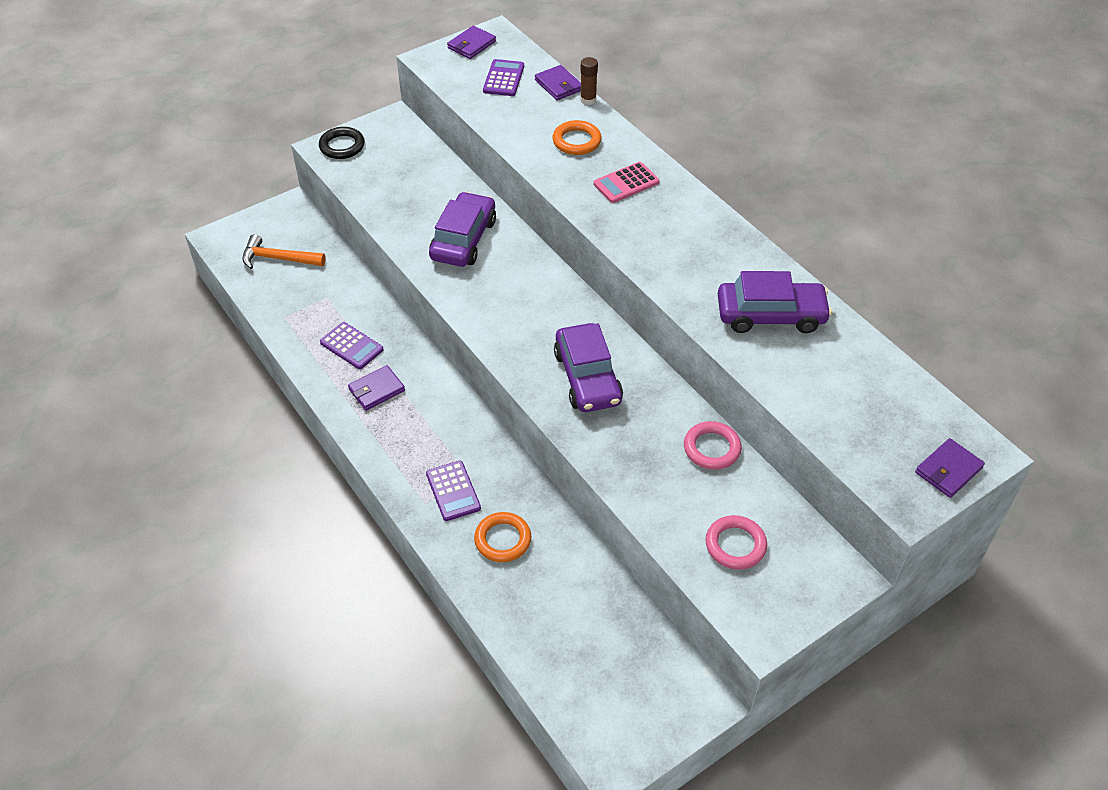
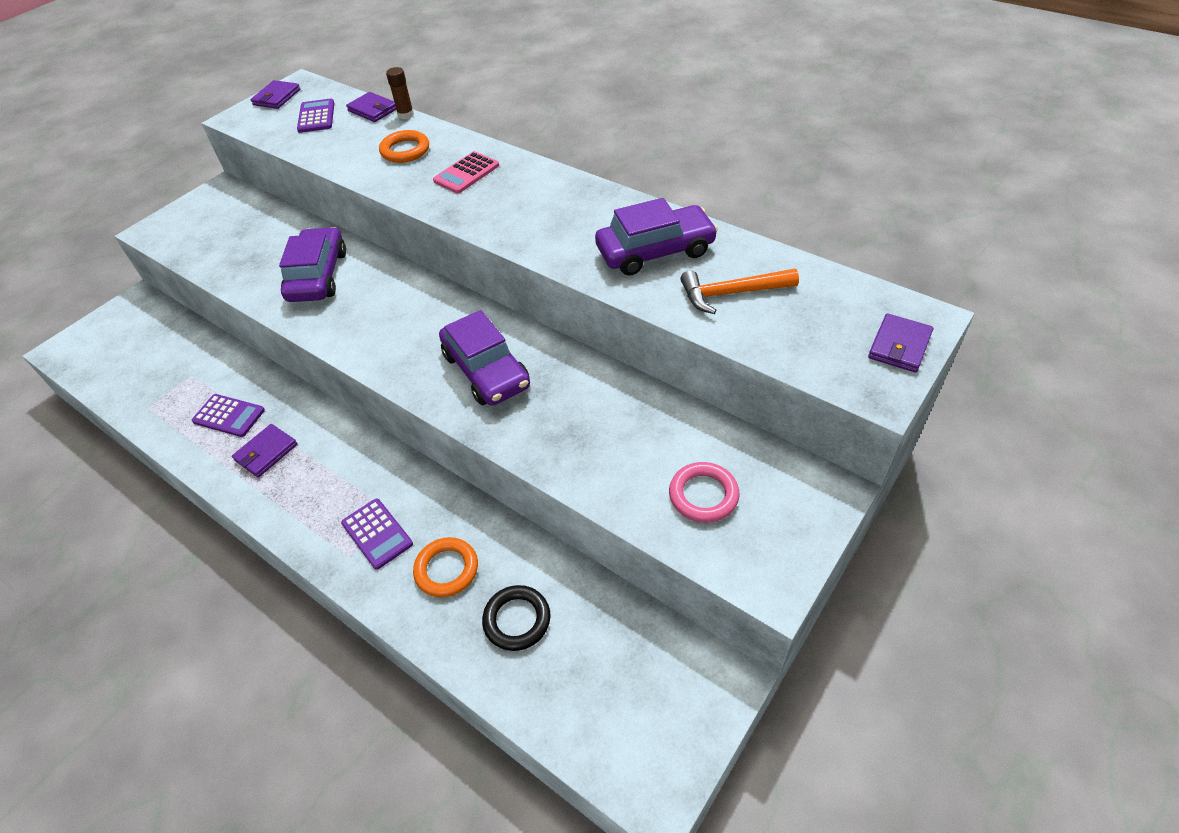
camera: 15 degrees left, 0 degrees up
(278, 259) = (131, 352): orange hammer -> orange hammer (731, 293)
(342, 146) = (170, 224): black ring -> black ring (517, 620)
(712, 448) = (639, 403): pink ring -> none

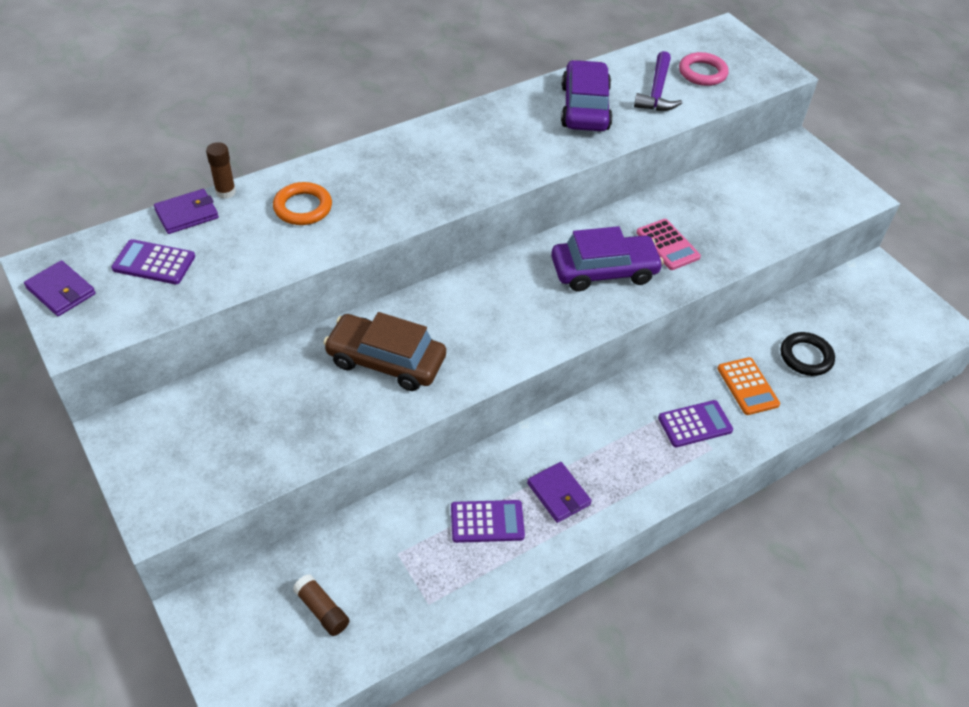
camera: 75 degrees left, 0 degrees up
(139, 355) = (322, 610): none -> brown glue stick
(229, 416) = (487, 522): purple calculator -> purple calculator turned 45 degrees clockwise
(318, 275) = (386, 361): purple car -> brown car
(446, 569) = (747, 386): orange ring -> orange calculator
(466, 173) = (385, 176): pink calculator -> pink calculator (667, 245)
(703, 495) = (783, 199): pink ring -> pink ring (702, 73)
(731, 293) = (657, 91): orange hammer -> purple hammer
(899, 346) = (745, 49): purple wallet -> none

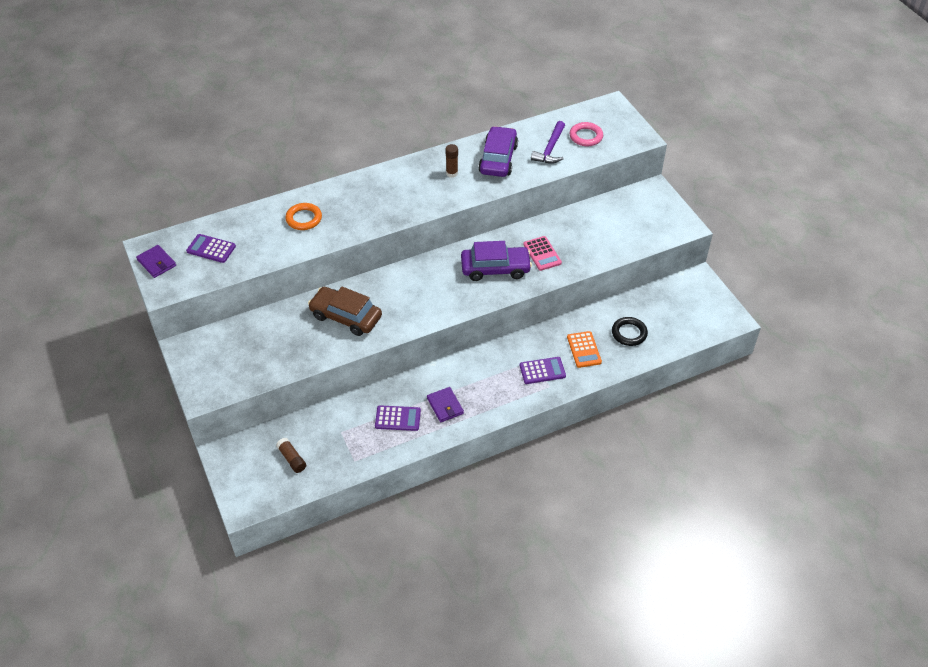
camera: 10 degrees right, 0 degrees up
(187, 214) = (233, 219): purple wallet -> none
(225, 192) = (258, 206): brown glue stick -> brown glue stick (452, 173)

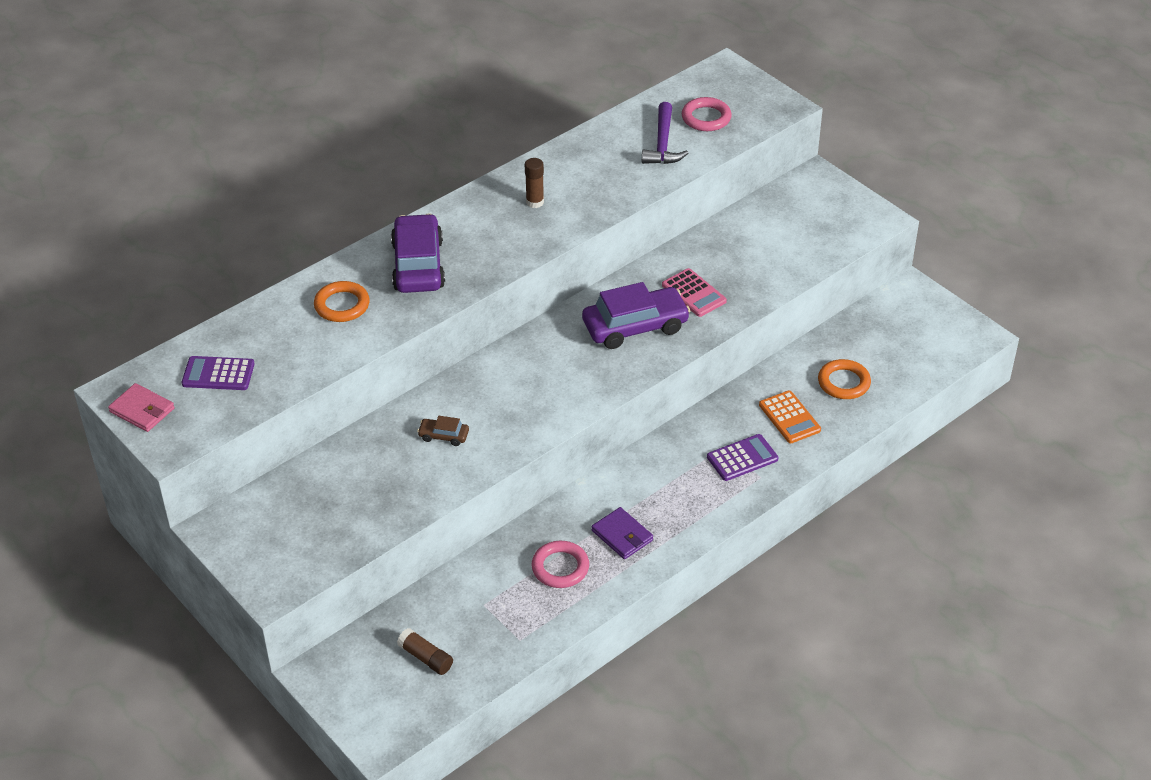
camera: 15 degrees left, 5 degrees down
(156, 263) = (142, 410): purple wallet -> pink wallet
(346, 317) = (443, 436): brown car -> brown car, size x0.45
(398, 418) = (560, 567): purple calculator -> pink ring
(498, 159) = (593, 170): purple car -> purple car (418, 265)
(629, 333) = (843, 382): black ring -> orange ring

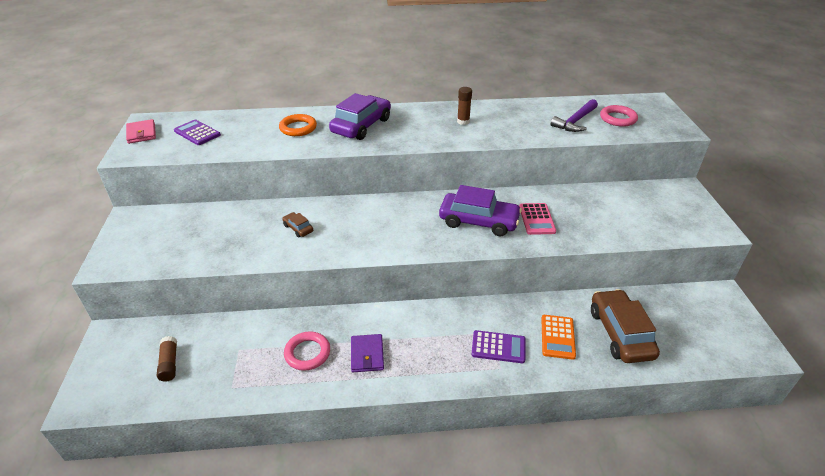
camera: 35 degrees right, 5 degrees down
(843, 382) = (620, 333): orange ring -> brown car

